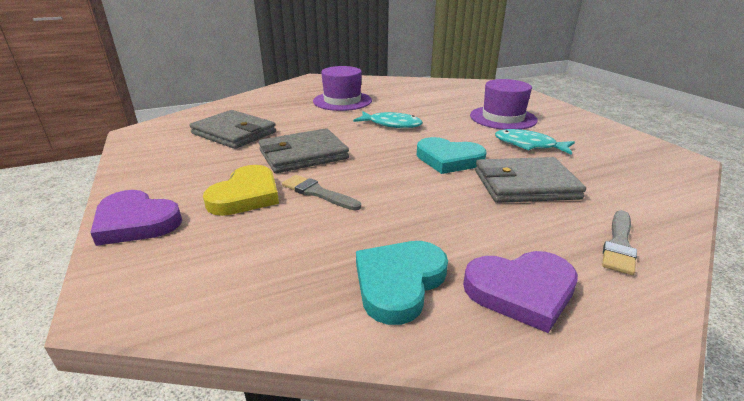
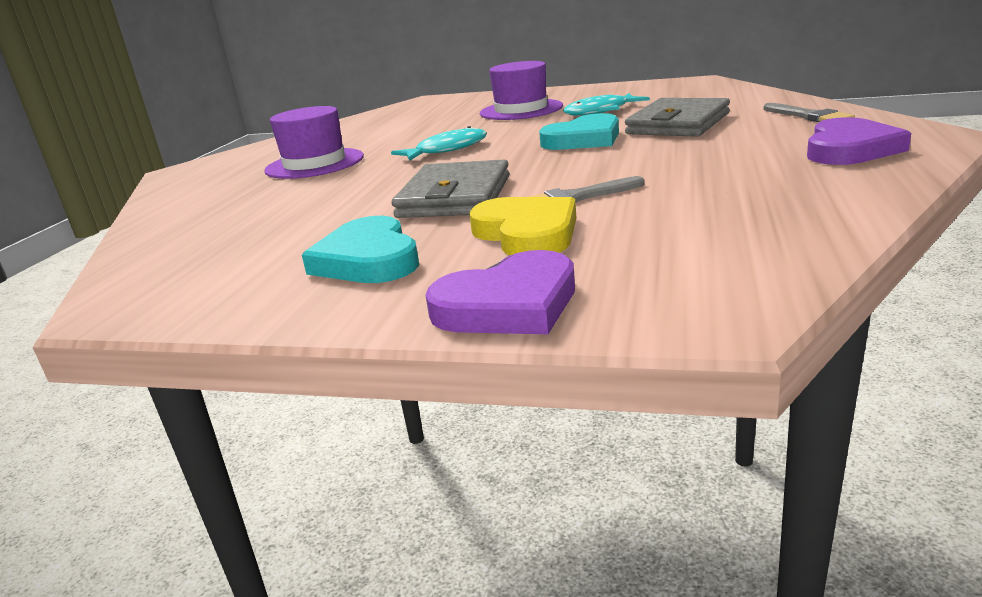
camera: 50 degrees left, 5 degrees down
(234, 133) = (292, 231): grey wallet -> none
(399, 282) = (803, 183): turquoise heart -> turquoise heart (368, 259)

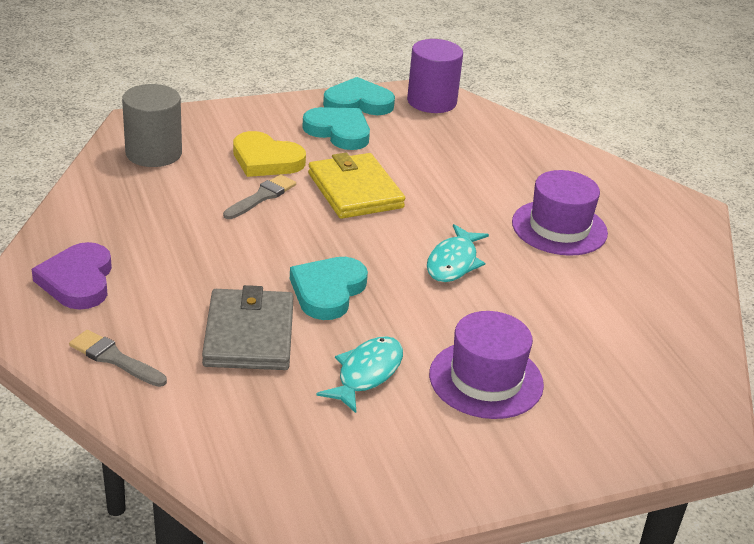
camera: 140 degrees right, 10 degrees up
(152, 289) = (431, 101): none -> purple cylinder
(260, 301) = (358, 103): none -> turquoise heart
(455, 197) = (355, 190): grey wallet -> yellow wallet
(509, 305) = (233, 116): purple heart -> none
(708, 257) = (154, 153): none -> grey cylinder

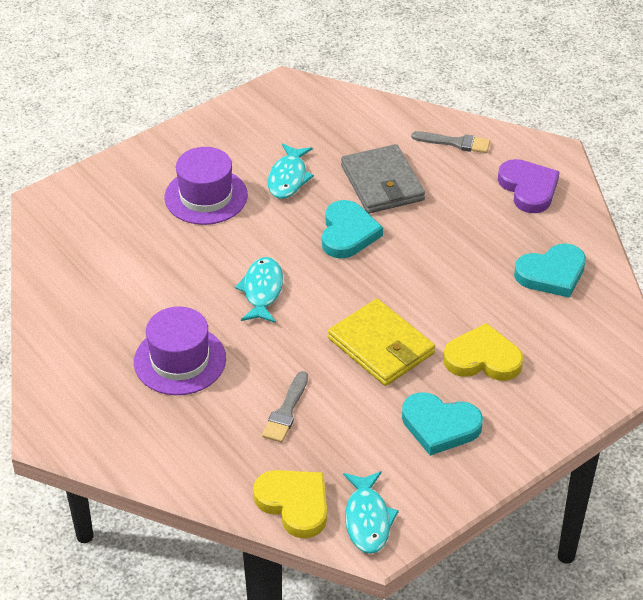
camera: 165 degrees right, 10 degrees up
(154, 153) = (586, 332): grey cylinder -> none
(262, 197) = (456, 311): grey brush -> grey brush (286, 411)
(358, 103) = (446, 484): turquoise heart -> turquoise heart (552, 274)
(431, 101) = (367, 519): purple cylinder -> turquoise fish
(485, 121) = (294, 504): none -> yellow heart

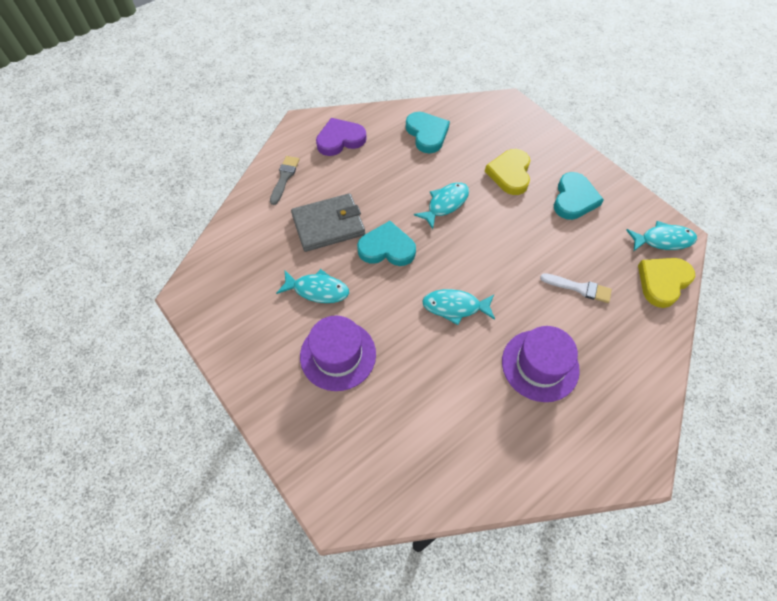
camera: 90 degrees left, 15 degrees up
(286, 411) = (579, 288): grey brush -> white brush
(381, 346) = (506, 229): yellow wallet -> none
(421, 288) = (445, 204): none -> turquoise fish

